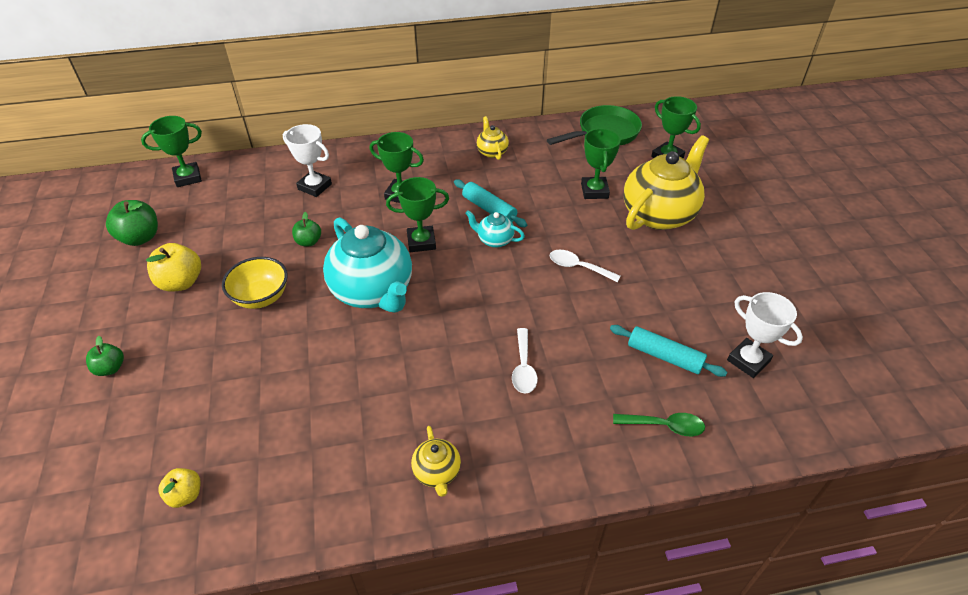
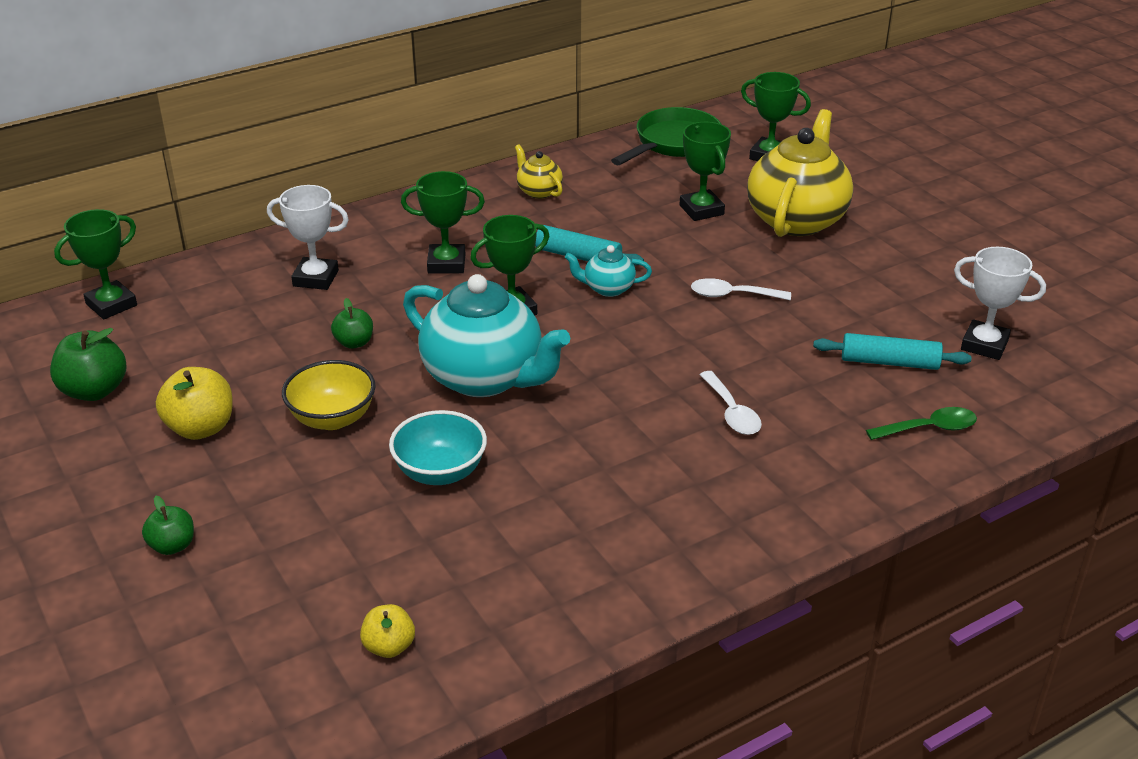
camera: 20 degrees left, 10 degrees down
(301, 360) = (440, 472): none -> turquoise bowl
(437, 472) = (696, 539): yellow teapot -> none

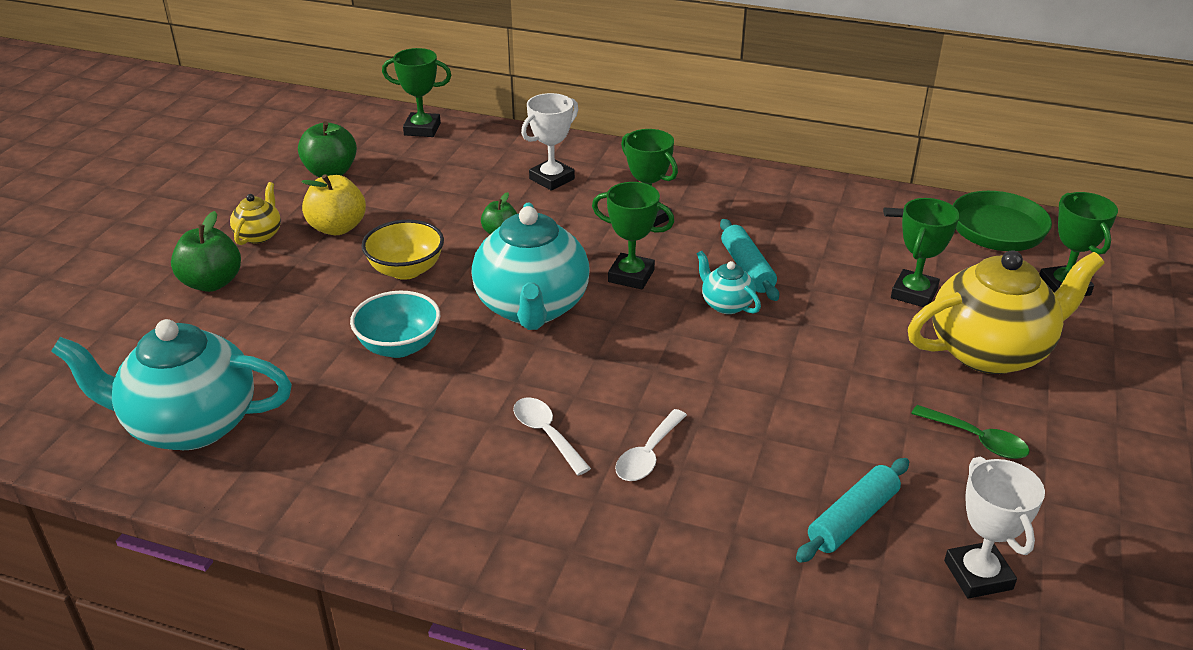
camera: 50 degrees right, 0 degrees up
(172, 546) = (212, 283): green apple -> green apple, size x1.64
(315, 278) = (551, 179): white trophy -> white trophy turned 75 degrees clockwise
(389, 647) = (190, 425): yellow apple -> turquoise teapot
(539, 191) = (804, 206): yellow teapot -> yellow teapot (259, 235)
(732, 295) = (815, 373): white spoon -> white spoon (546, 434)
(889, 362) = (852, 519): turquoise rolling pin -> turquoise rolling pin turned 75 degrees clockwise
(929, 428) = (783, 596): green spoon -> green spoon (977, 440)

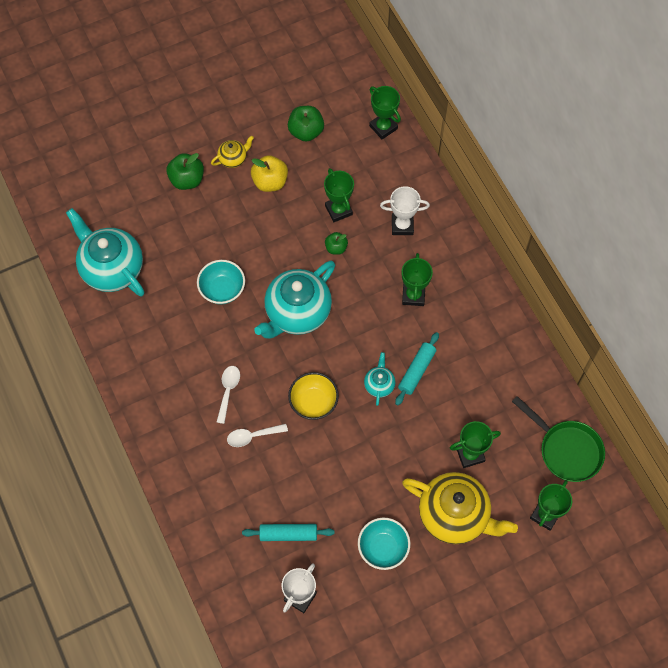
camera: 45 degrees right, 30 degrees up
(406, 270) = (271, 240): yellow bowl -> yellow bowl (313, 402)
(631, 276) = (360, 330): green trophy -> green trophy (338, 210)
(977, 440) = (383, 548): green spoon -> turquoise bowl

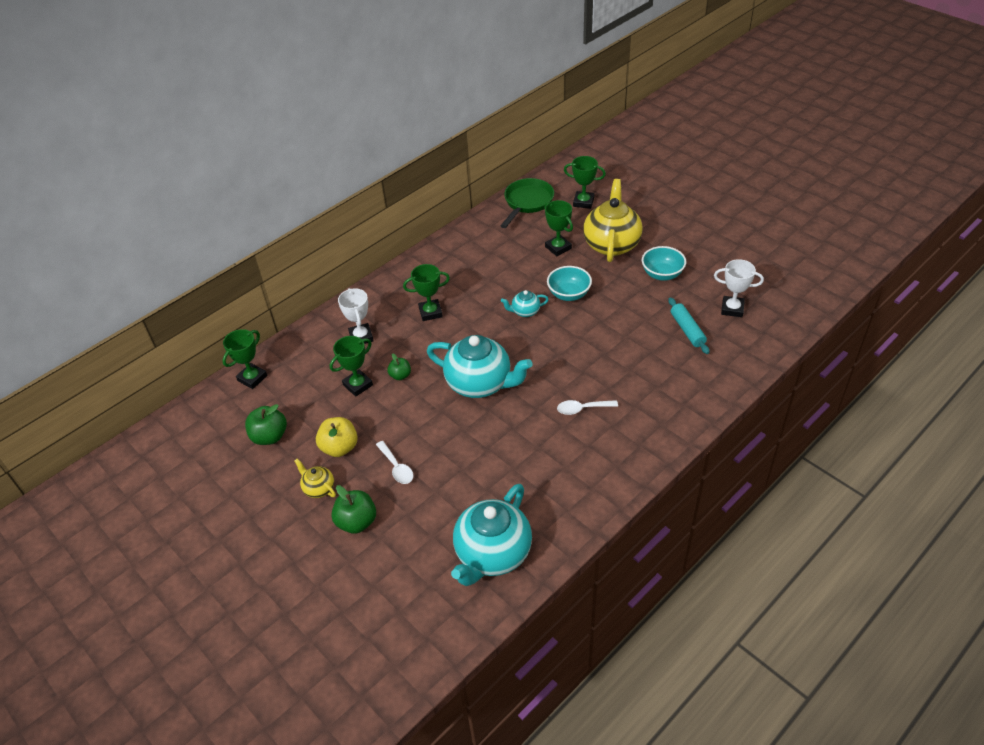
camera: 105 degrees left, 20 degrees down
(222, 289) = (478, 447): turquoise bowl -> turquoise bowl (569, 294)
(252, 436) = (616, 378): white spoon -> white spoon (396, 467)
(313, 402) = (562, 347): yellow bowl -> none
(416, 371) = (501, 293): turquoise rolling pin -> none

